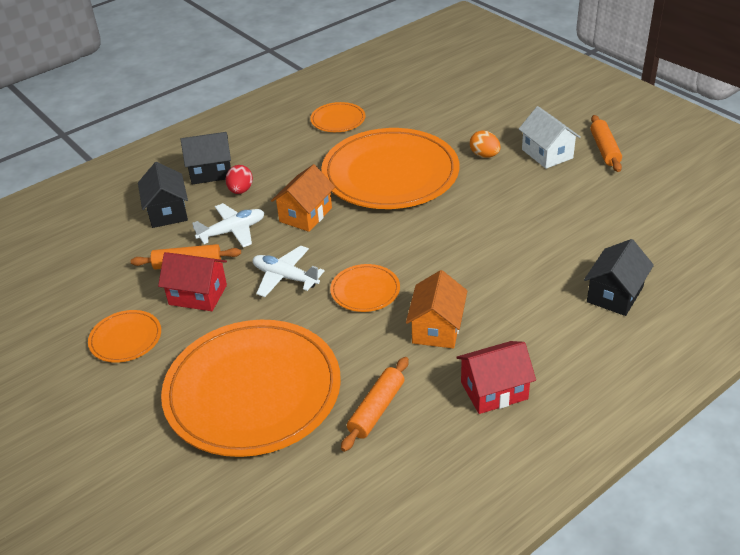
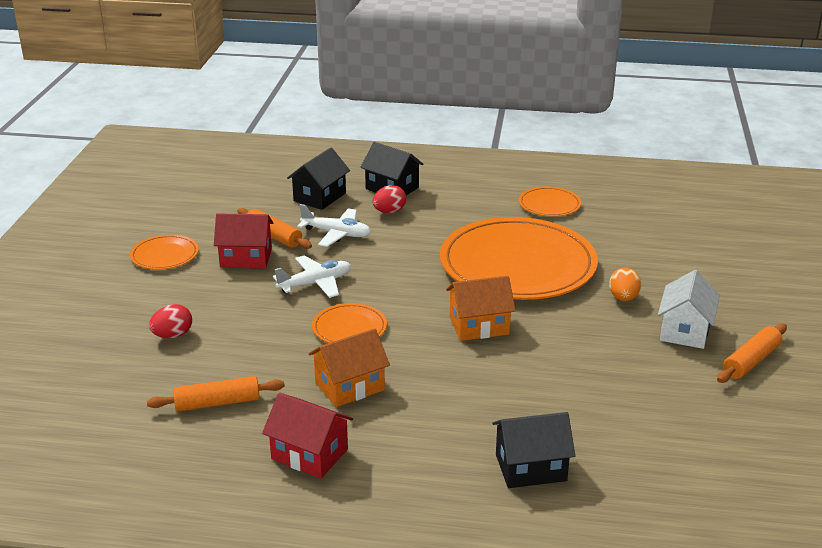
camera: 45 degrees right, 10 degrees down
(198, 295) = (246, 258): red house -> red house turned 60 degrees counterclockwise
(253, 391) = (173, 335): orange plate -> red egg
(285, 277) = (315, 284): white plane -> white plane turned 75 degrees clockwise
(305, 215) = (403, 254): orange house -> orange house (479, 326)

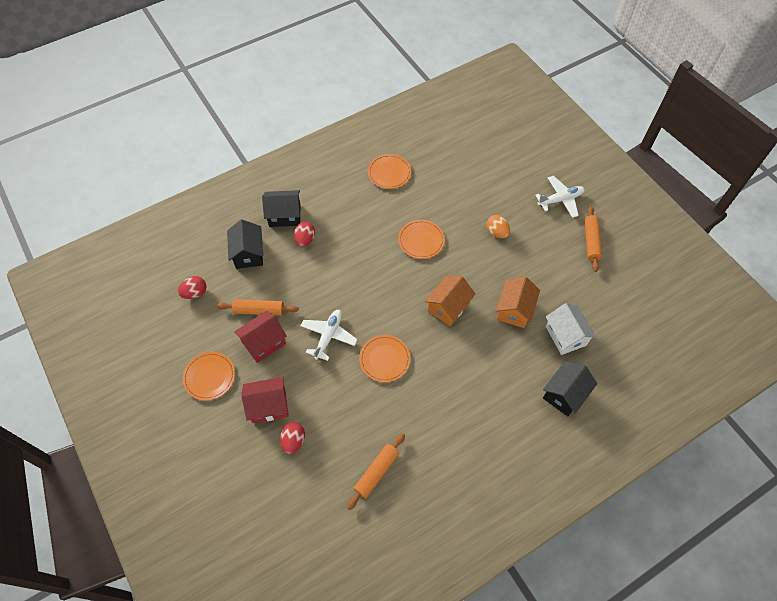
camera: 40 degrees left, 30 degrees up
(233, 199) = (195, 293): none -> red egg
(309, 454) = (460, 469): red house -> red house (269, 405)
(336, 234) = (295, 282): white plane -> white plane (560, 200)
(349, 386) = (430, 405): orange house -> orange house (514, 310)
(517, 264) = (421, 240): orange plate -> orange plate, size x0.44
(684, 331) = (545, 239): white house -> white house (565, 336)

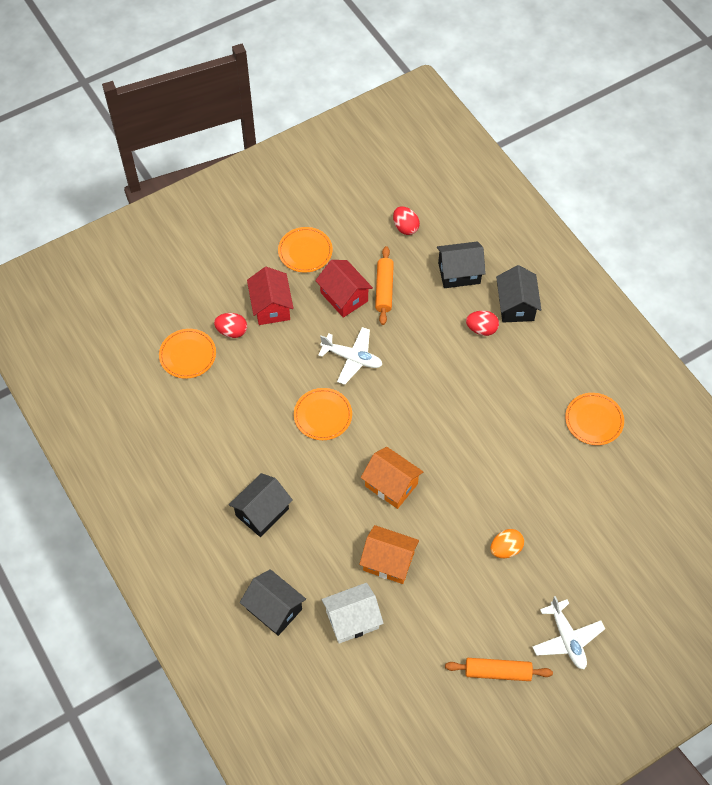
camera: 90 degrees right, 0 degrees up
(376, 472) = (194, 408): orange rolling pin -> none
(421, 240) = (487, 456): orange plate -> orange plate (187, 355)
(479, 407) = (262, 512): none -> black house

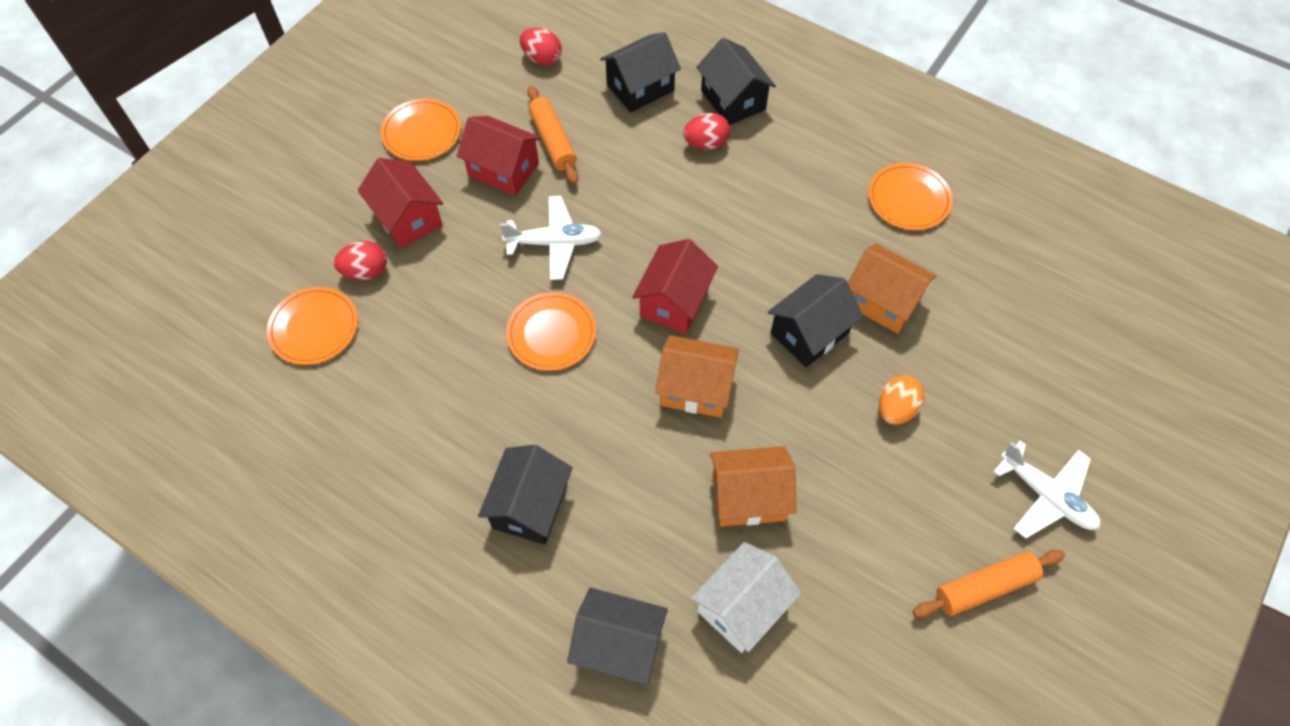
camera: 25 degrees left, 0 degrees up
(406, 426) = (674, 302): none -> red house
(479, 480) = (809, 333): none -> black house
(536, 480) = (882, 301): none -> orange house

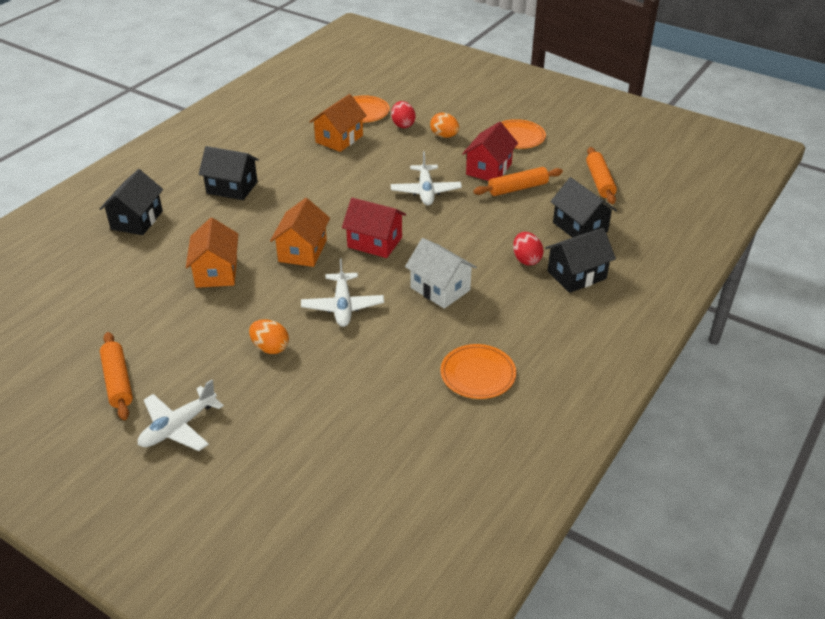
camera: 90 degrees right, 20 degrees down
(408, 218) = (444, 136): red house -> orange egg
(542, 58) = (599, 181): red egg -> orange rolling pin
(551, 333) = (352, 192): orange plate -> none
(742, 606) = (143, 267): white house -> white house (440, 289)
(809, 333) = (342, 306): black house -> white plane
(882, 301) = (369, 348): orange house -> orange house (339, 139)

